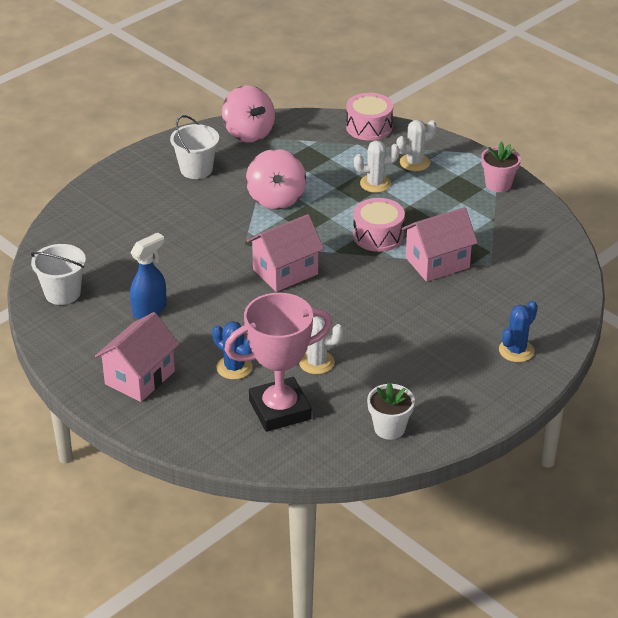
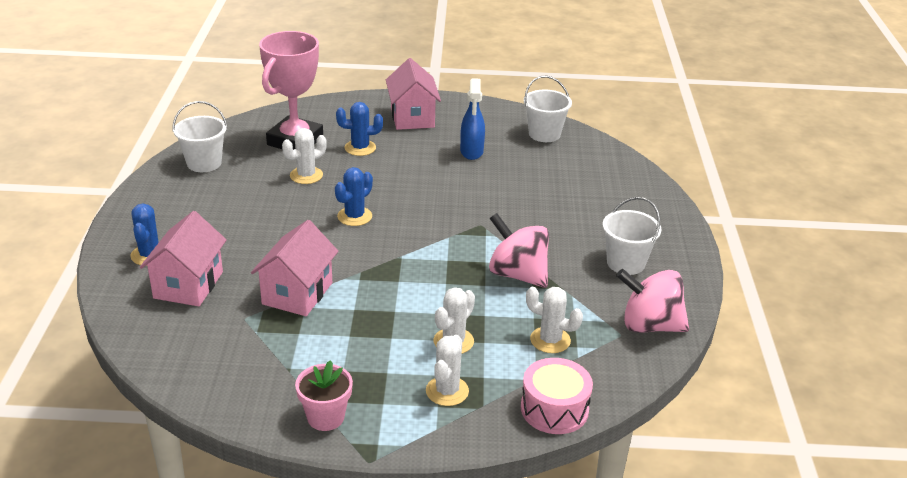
camera: 135 degrees right, 5 degrees down
(285, 272) = (417, 221): pink house -> pink house (188, 285)
(318, 156) = (550, 340): none -> white cactus
(326, 301) = (354, 216): none -> blue cactus
(378, 235) = (382, 290): pink drum -> none
(389, 428) = (204, 163): white flower pot -> white bucket

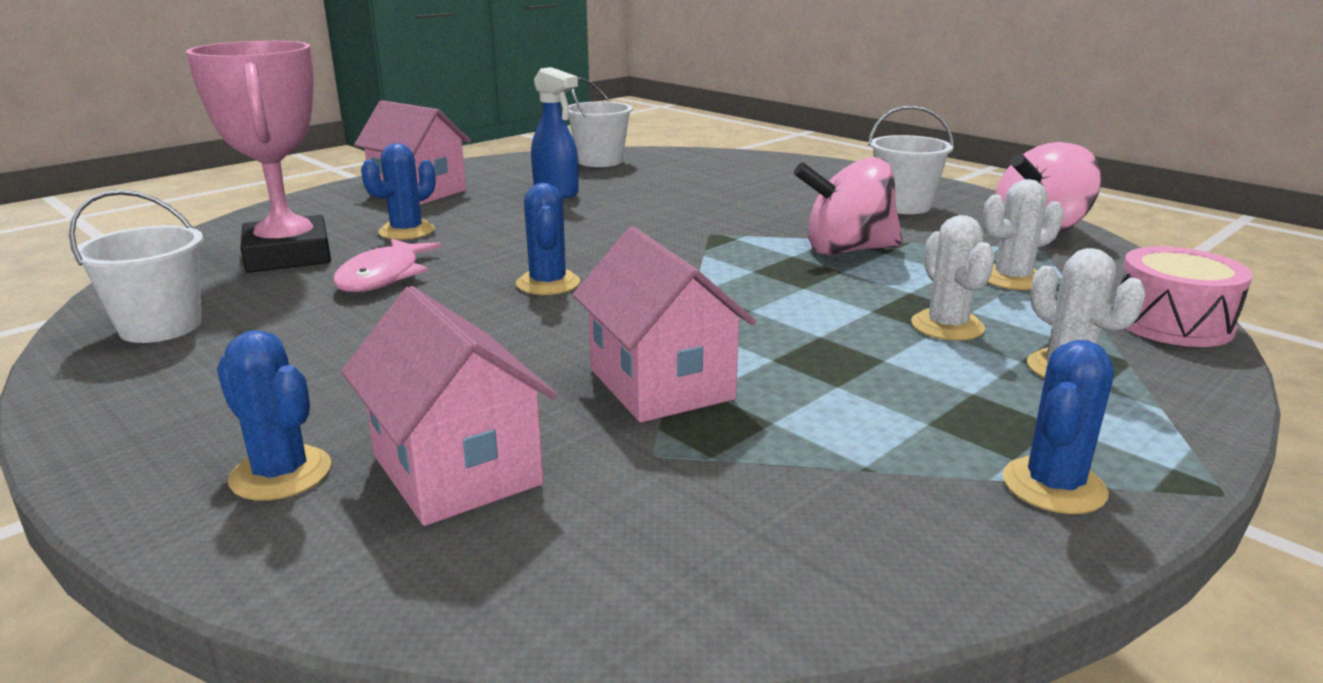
camera: 45 degrees left, 10 degrees down
(306, 175) = (383, 277): white cactus -> pink fish
(325, 417) = (1054, 486): pink flower pot -> blue cactus

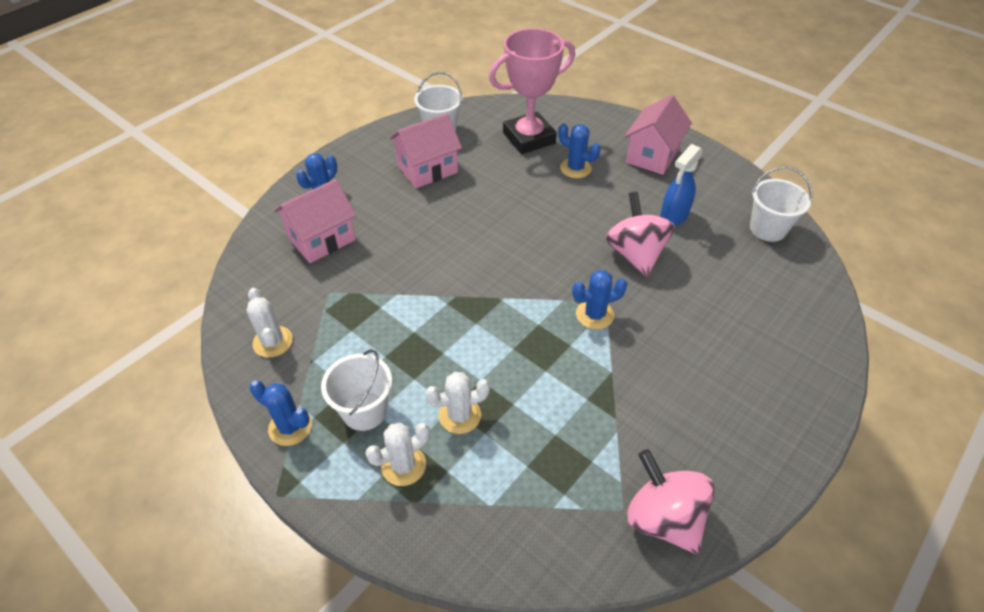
camera: 85 degrees right, 25 degrees up
(383, 277) = (505, 177): pink fish -> none
(548, 283) = (504, 237): blue cactus -> blue cactus (594, 315)
(661, 384) = (387, 290): pink house -> pink house (427, 169)
(847, 250) = (587, 376): pink spinning top -> pink spinning top (635, 254)
(903, 206) = (710, 426): white bucket -> white bucket (364, 411)
(1012, 279) = (546, 470): white cactus -> white cactus (273, 342)
(1171, 323) = (474, 552): pink drum -> none

